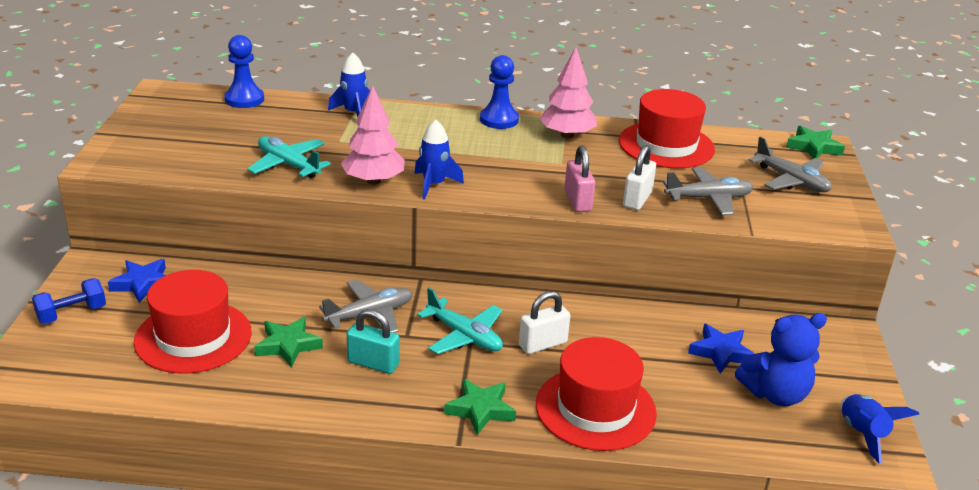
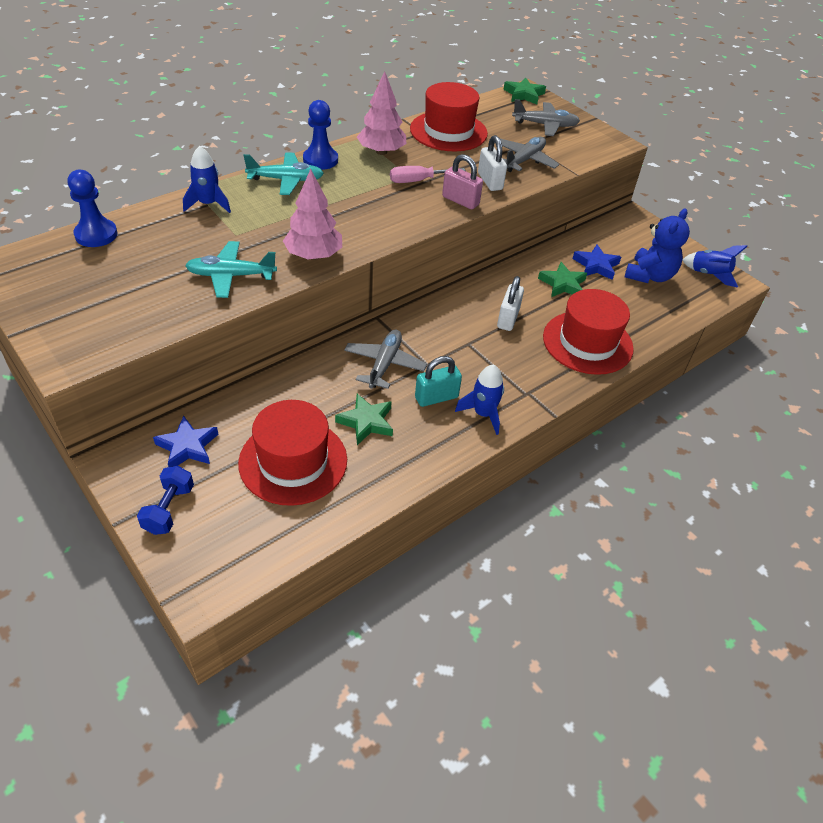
camera: 45 degrees left, 15 degrees up
(434, 185) = (358, 236): blue rocket -> blue rocket (483, 414)
(464, 336) = (460, 342): turquoise plane -> turquoise plane (286, 180)
(480, 409) = (536, 385): green star -> green star (562, 284)
(562, 169) = (417, 181): none -> pink screwdriver

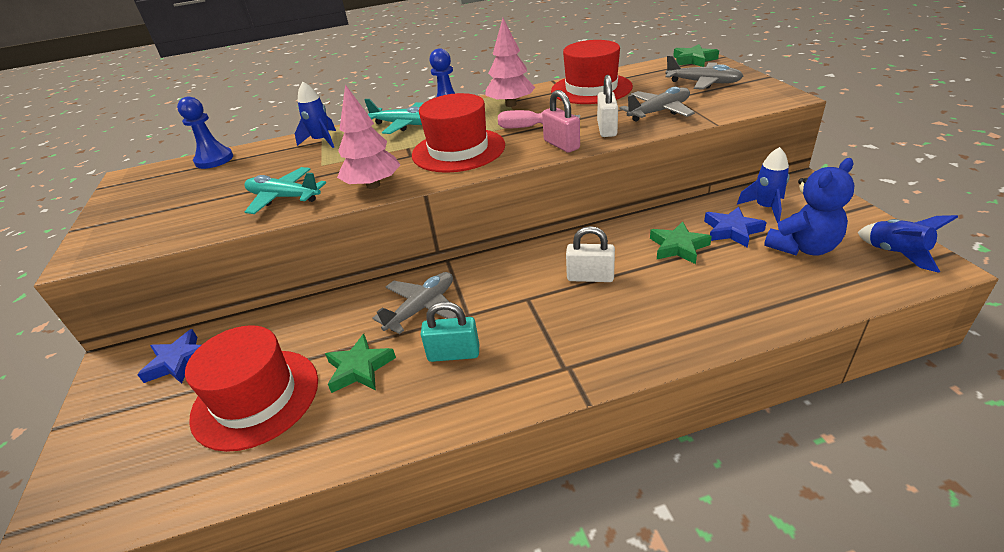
camera: 30 degrees right, 10 degrees down
(169, 509) = (107, 424): blue dumbbell -> none
(483, 414) = (496, 383): blue rocket -> blue rocket (765, 208)
(508, 319) = (590, 277): white padlock -> white padlock turned 60 degrees clockwise
(587, 342) = (680, 316): red hat -> red hat (458, 150)

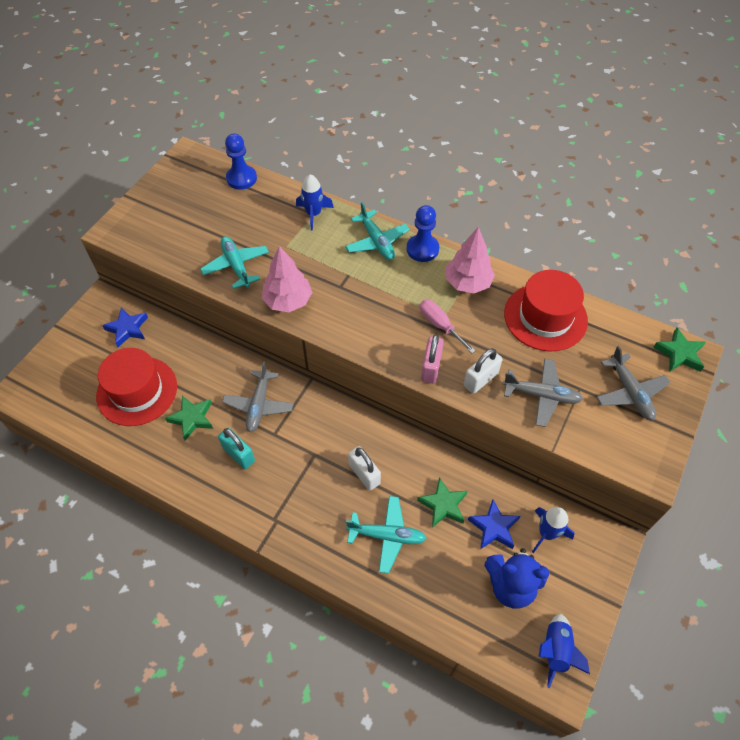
camera: 40 degrees right, 20 degrees up
(422, 308) = (259, 405): grey plane -> grey plane turned 105 degrees clockwise
(458, 150) = (370, 309): red hat -> none
(675, 295) = (387, 536): none -> turquoise plane

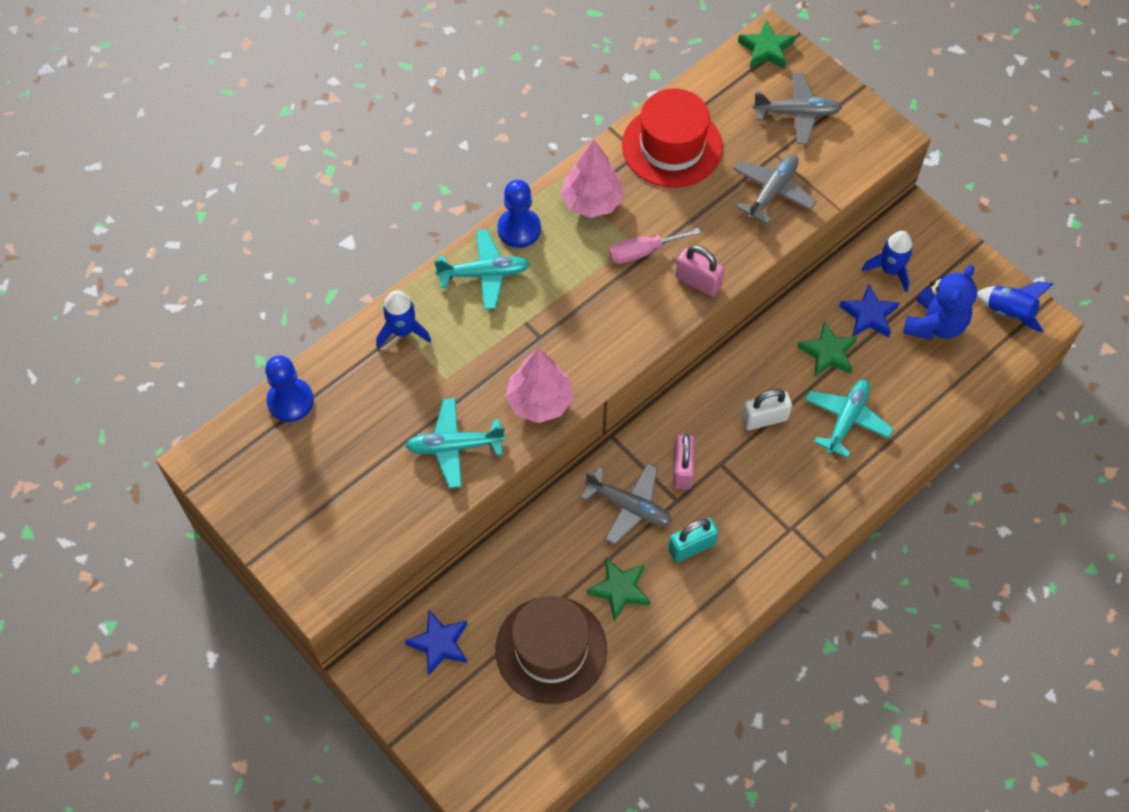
camera: 70 degrees left, 5 degrees up
(137, 391) = (551, 649): red hat -> brown hat
(301, 430) = (682, 469): none -> pink padlock
(480, 379) = (731, 240): white padlock -> none

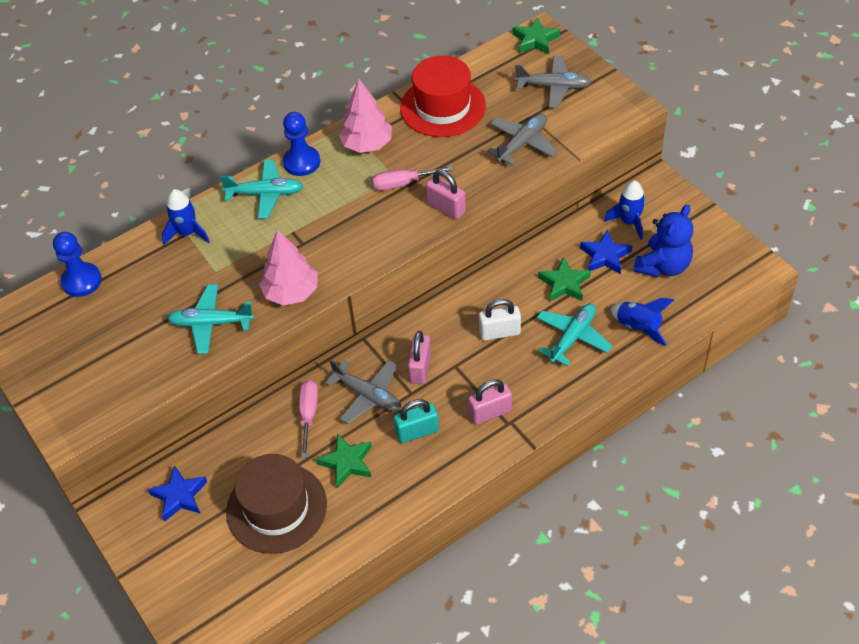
camera: 10 degrees right, 10 degrees down
(566, 534) = (309, 414): none -> pink screwdriver
(768, 518) = (490, 412): none -> pink padlock
(1009, 312) = (731, 260): blue rocket -> blue rocket (638, 327)

